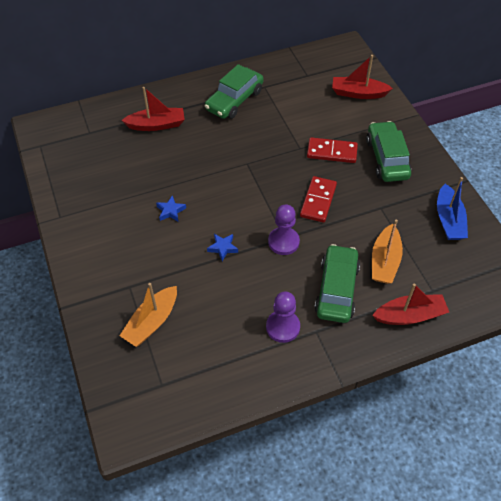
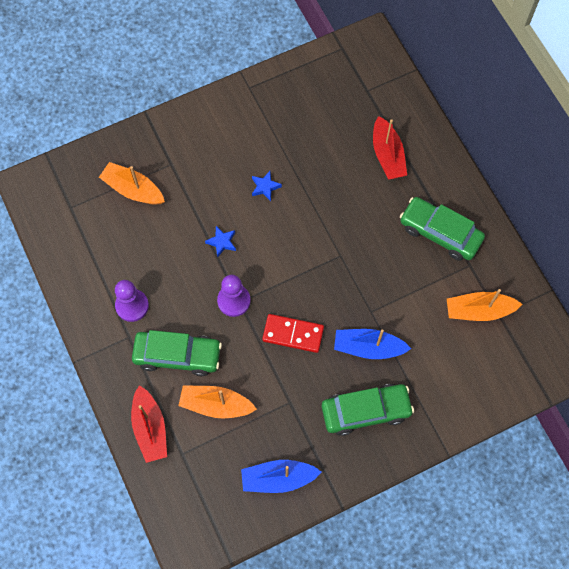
camera: 85 degrees right, 15 degrees up
(303, 85) = (479, 310): none -> orange boat
(332, 152) = (368, 347): red domino -> blue boat
(358, 93) = (475, 378): red boat -> none

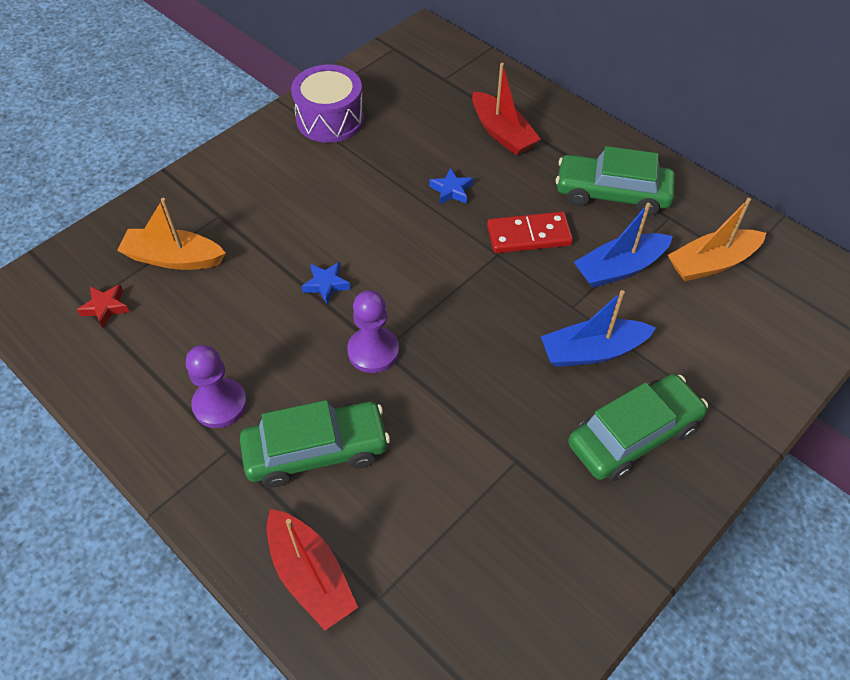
camera: 20 degrees left, 15 degrees down
(82, 214) = (105, 307): none -> red star
(216, 405) = (405, 502): orange boat -> none
(265, 187) = (360, 206): blue star -> blue star (451, 190)
(271, 103) = (330, 119): none -> purple drum
(278, 478) = (552, 580): blue boat -> blue boat (619, 268)
(293, 334) = (478, 367): red domino -> red domino (529, 235)

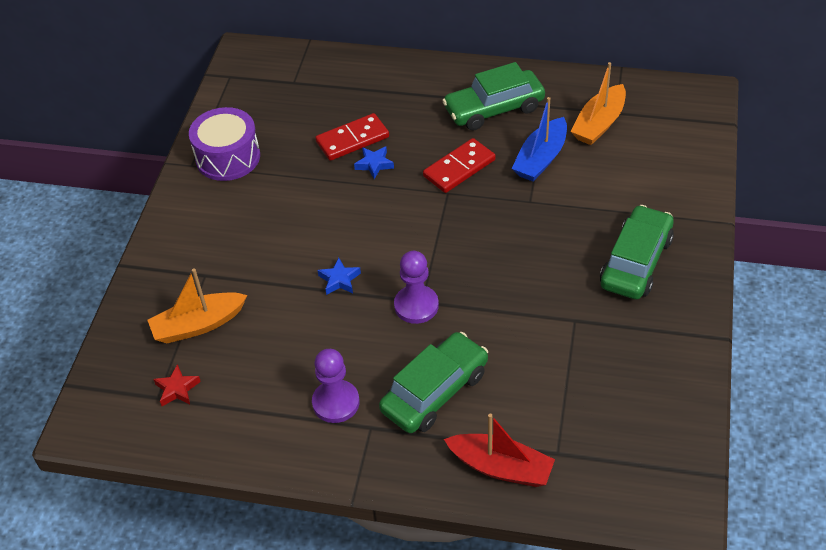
camera: 30 degrees left, 5 degrees down
(451, 157) = (352, 139): none -> red domino
(502, 133) = (376, 103): red boat -> none
(592, 351) = (567, 223): blue boat -> none

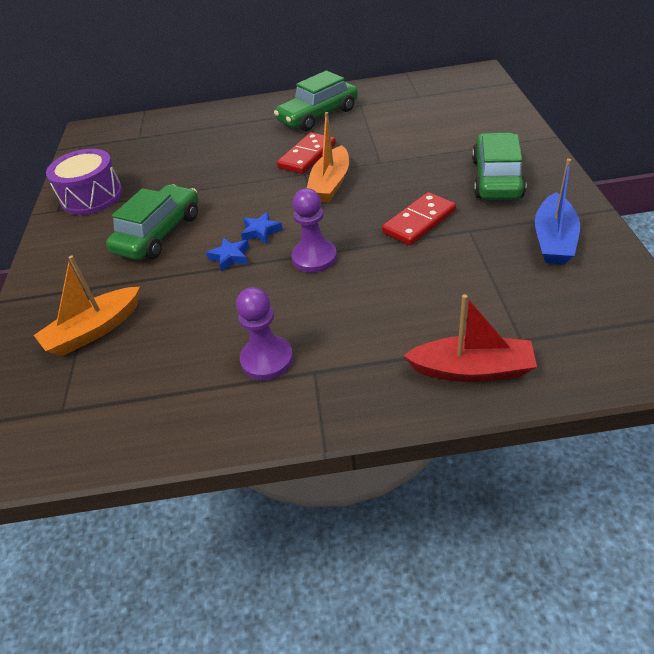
camera: 15 degrees left, 5 degrees down
(177, 389) = (84, 395): red star -> none
(352, 139) = (204, 160): red domino -> red domino (419, 221)
(374, 164) = (230, 170): blue star -> blue star (261, 231)
(435, 391) = (367, 321): green car -> green car (159, 233)
(541, 158) = (374, 134): blue boat -> blue boat (554, 240)
(599, 123) = (409, 105): orange boat -> orange boat (330, 184)

